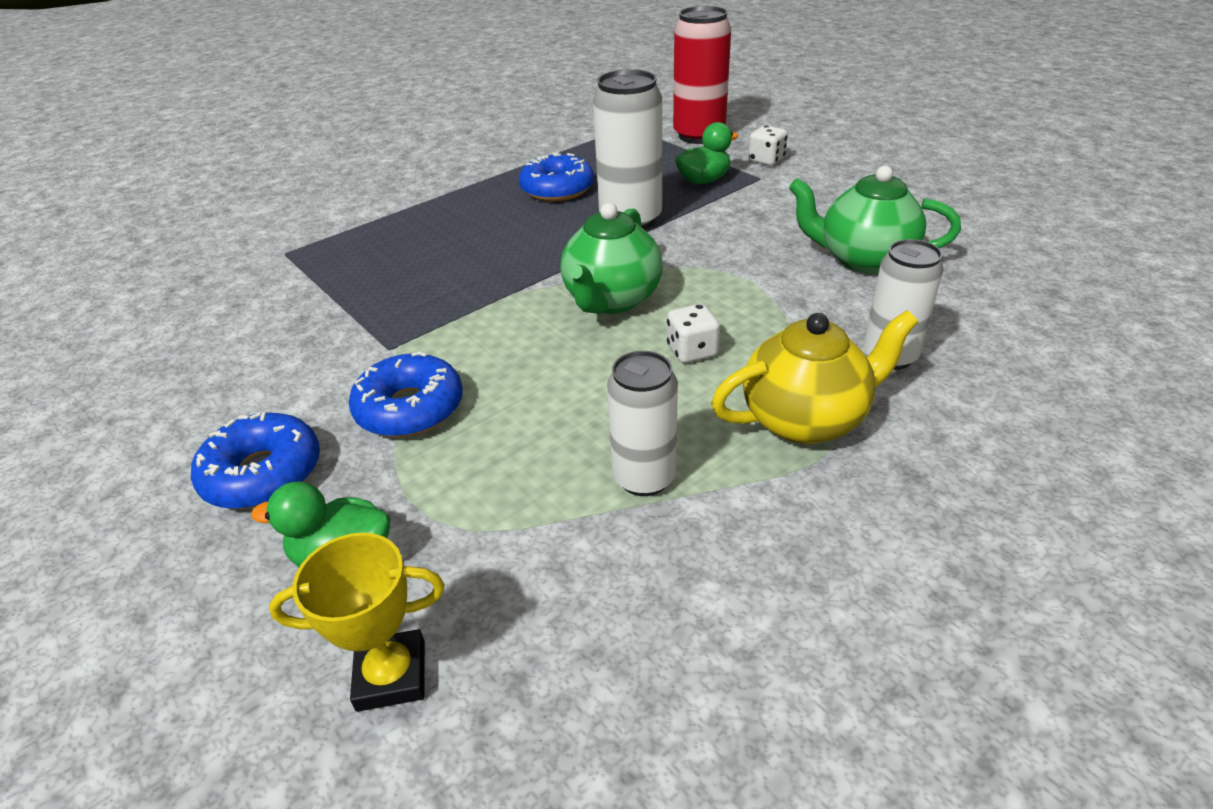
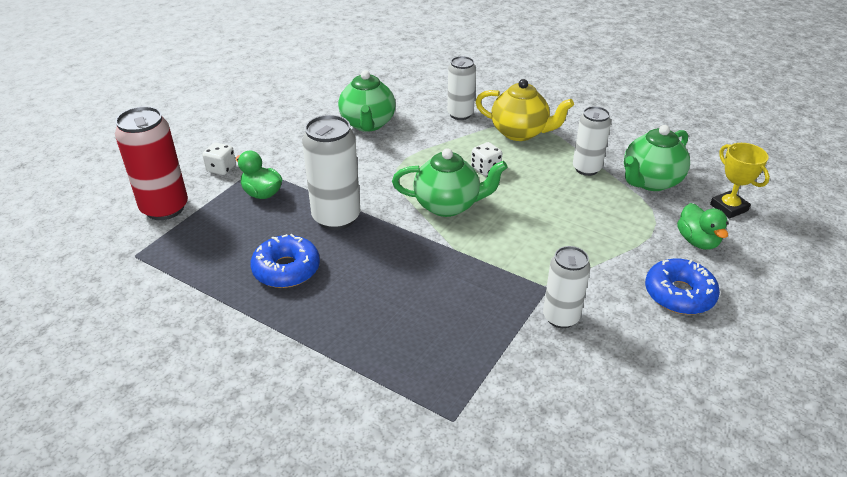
camera: 110 degrees left, 0 degrees up
(333, 346) = (561, 317): none -> white can
(410, 408) = (593, 256): blue donut -> none
(555, 566) = (650, 181): none -> green teapot
(805, 419) = (520, 132): yellow teapot -> yellow teapot turned 150 degrees clockwise

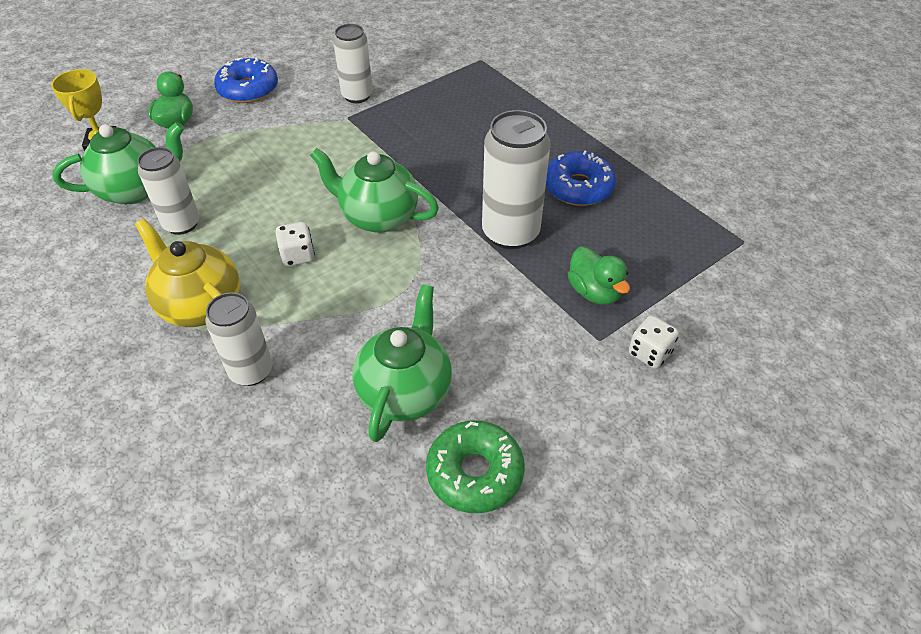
camera: 160 degrees left, 10 degrees up
(165, 208) = (721, 300): red can -> none
(316, 105) = (475, 473): none -> green donut

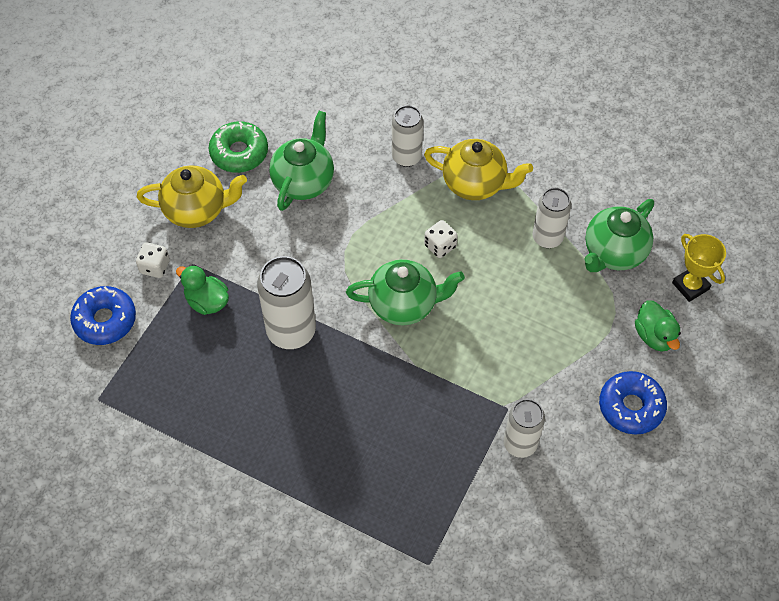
camera: 155 degrees right, 10 degrees up
(405, 391) = (304, 181): green teapot -> green teapot turned 150 degrees counterclockwise
(570, 407) = (197, 210): none -> yellow teapot
(578, 187) = (253, 405): blue donut -> blue donut (105, 320)

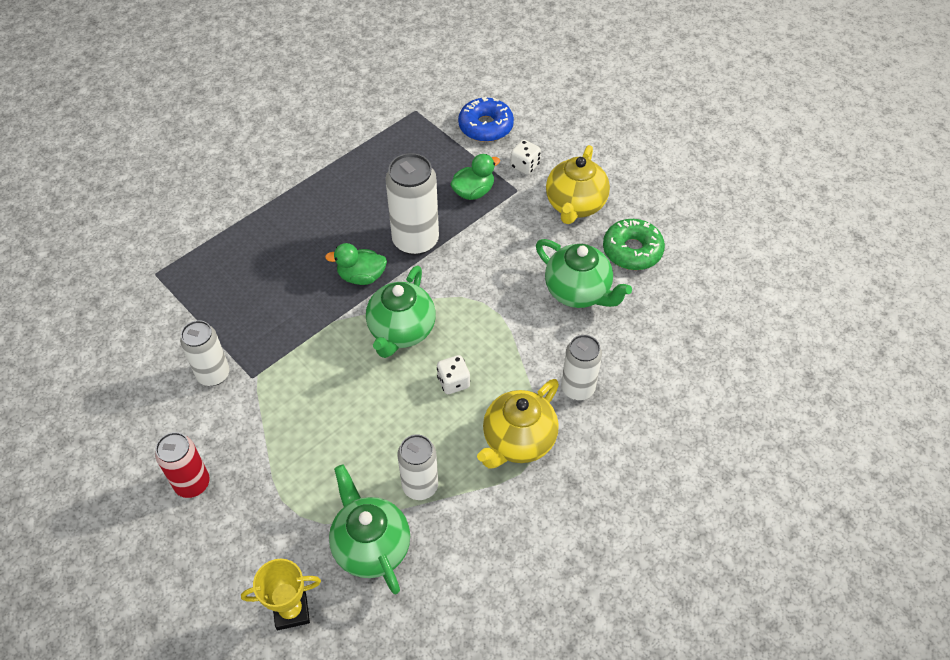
camera: 110 degrees right, 5 degrees down
(631, 407) = (192, 484): blue donut -> red can
(654, 336) = (253, 542): green duck -> green duck (361, 276)

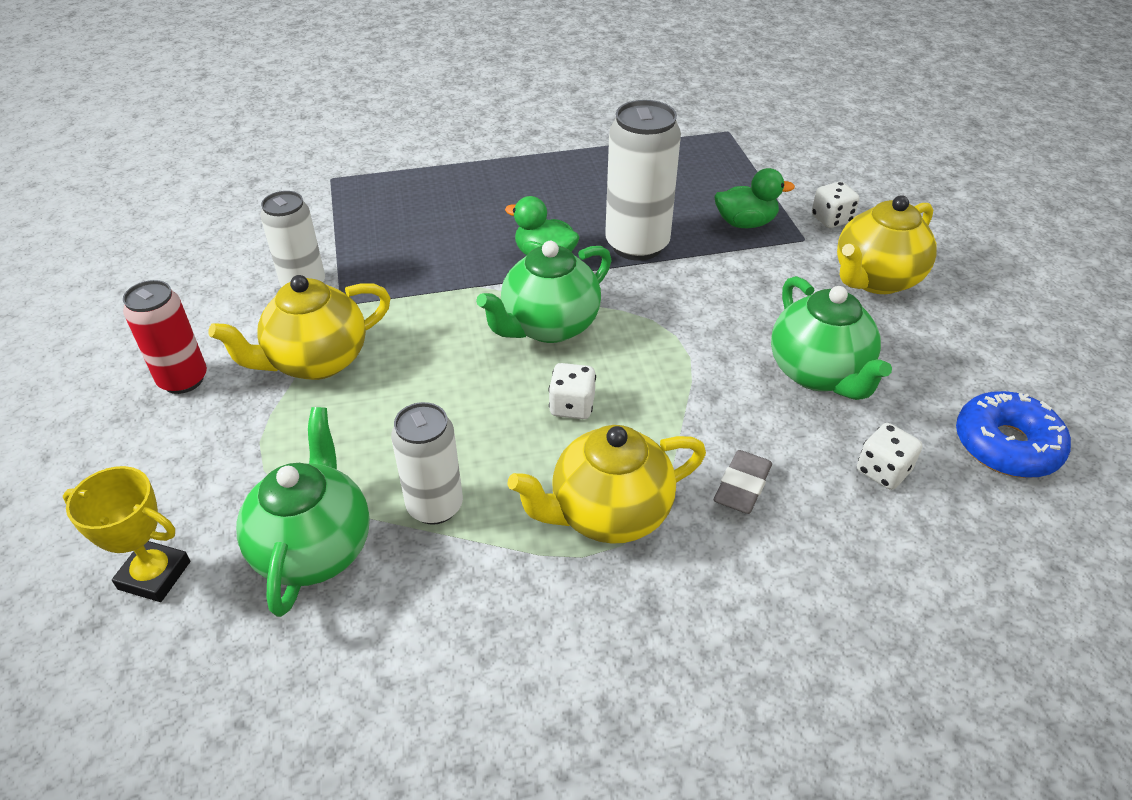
camera: 30 degrees right, 10 degrees down
(271, 427) = (316, 361): none -> yellow teapot
(485, 126) = (805, 169): blue donut -> blue donut (1006, 445)
(577, 388) = (742, 486): white can -> grey eraser
(632, 250) = (931, 356): green donut -> none
(643, 342) = (883, 471): none -> white dice

